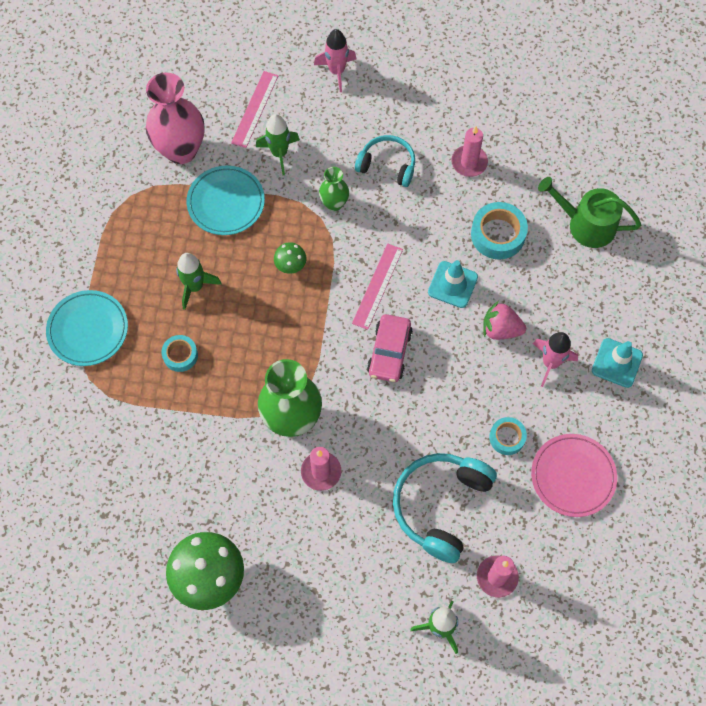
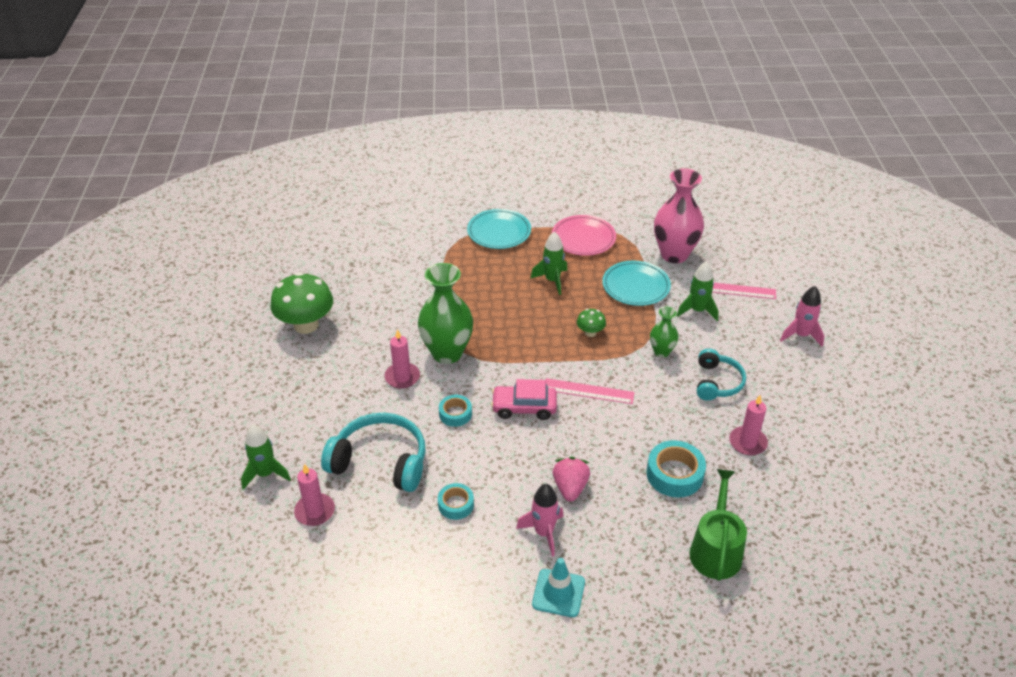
camera: 80 degrees right, 25 degrees down
(180, 355) = (489, 282): turquoise tape -> turquoise tape (455, 414)
(452, 284) = (607, 445): turquoise traffic cone -> none
(573, 476) = (423, 564): pink plate -> pink plate (583, 238)

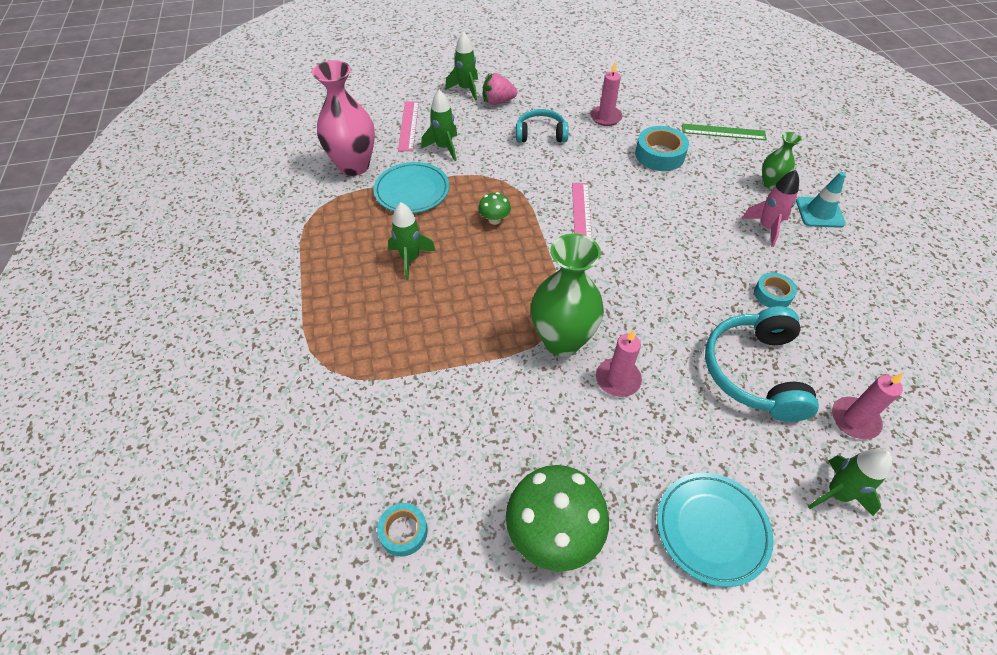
camera: 100 degrees left, 10 degrees up
(455, 414) = (655, 315): turquoise tape -> turquoise tape (403, 531)
(499, 232) = (312, 325): turquoise plate -> turquoise plate (712, 529)
(524, 407) = (622, 259): pink car -> none
(570, 487) = (707, 216): pink strawberry -> pink strawberry (498, 102)
(583, 238) = (326, 239): pink plate -> none
(661, 352) = (510, 168): green vase -> green vase (770, 183)
(716, 550) = (723, 132): green watering can -> green ruler
(801, 335) = (466, 89): pink rocket -> green rocket

